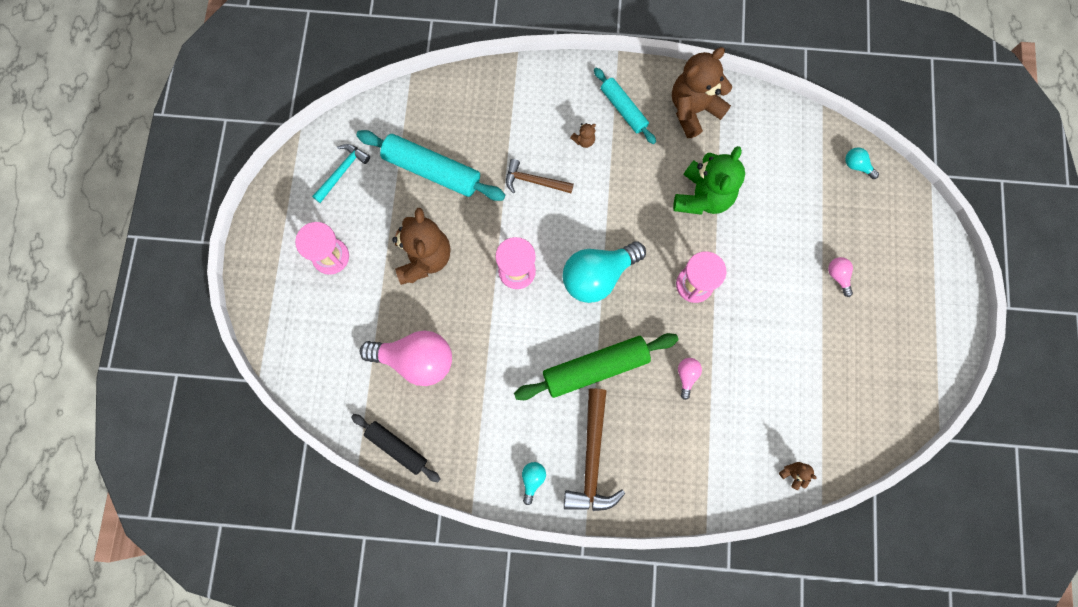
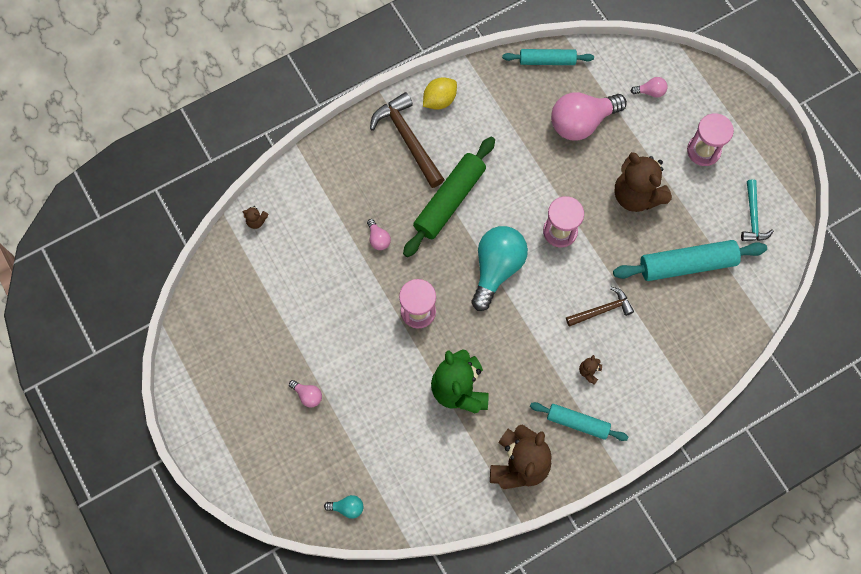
camera: 145 degrees right, 5 degrees down
(328, 346) = (650, 92): none -> pink light bulb
(397, 448) = (547, 61): black rolling pin -> turquoise rolling pin
(532, 479) = (439, 100): turquoise light bulb -> yellow lemon

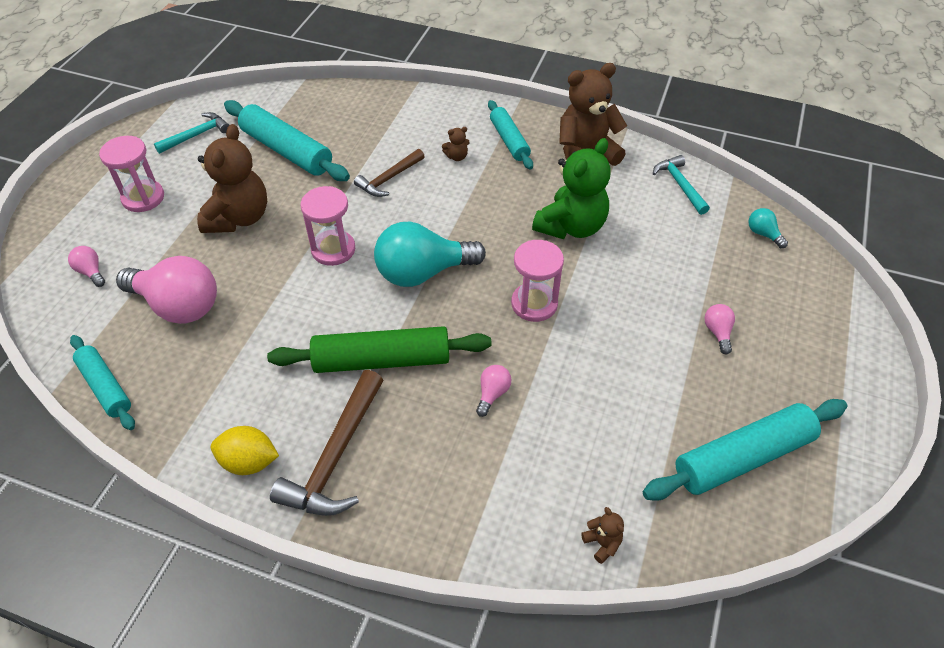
camera: 130 degrees left, 20 degrees down
(232, 327) = (742, 457): none -> turquoise rolling pin
(434, 500) = (680, 185): none -> turquoise hammer
(602, 310) = (389, 179): brown hammer -> brown hammer turned 75 degrees counterclockwise

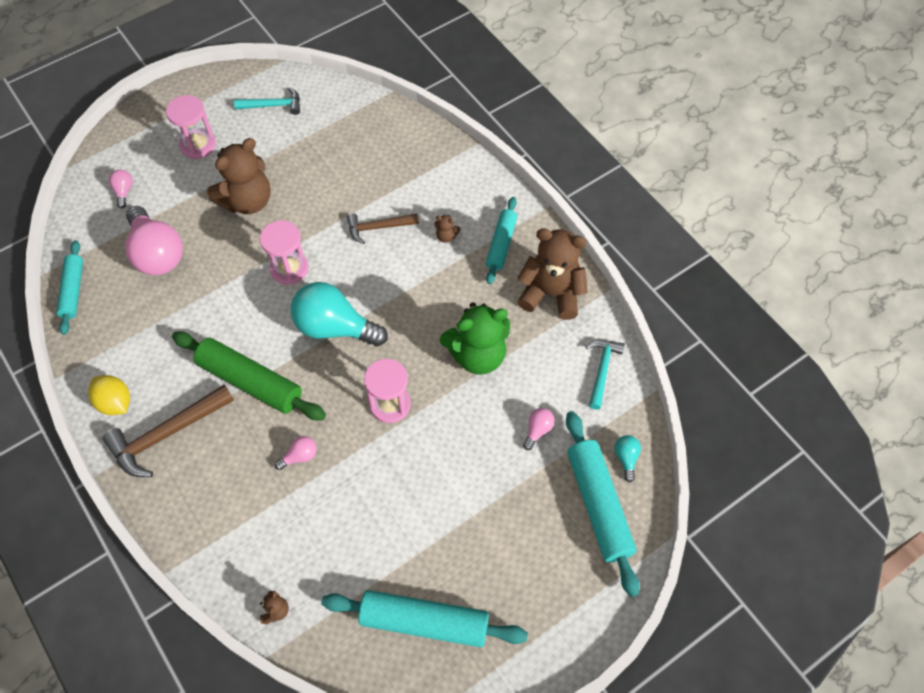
camera: 35 degrees right, 10 degrees up
(286, 151) = (325, 157): turquoise rolling pin -> turquoise rolling pin (598, 505)
(717, 332) = (502, 517): pink light bulb -> pink light bulb (538, 430)

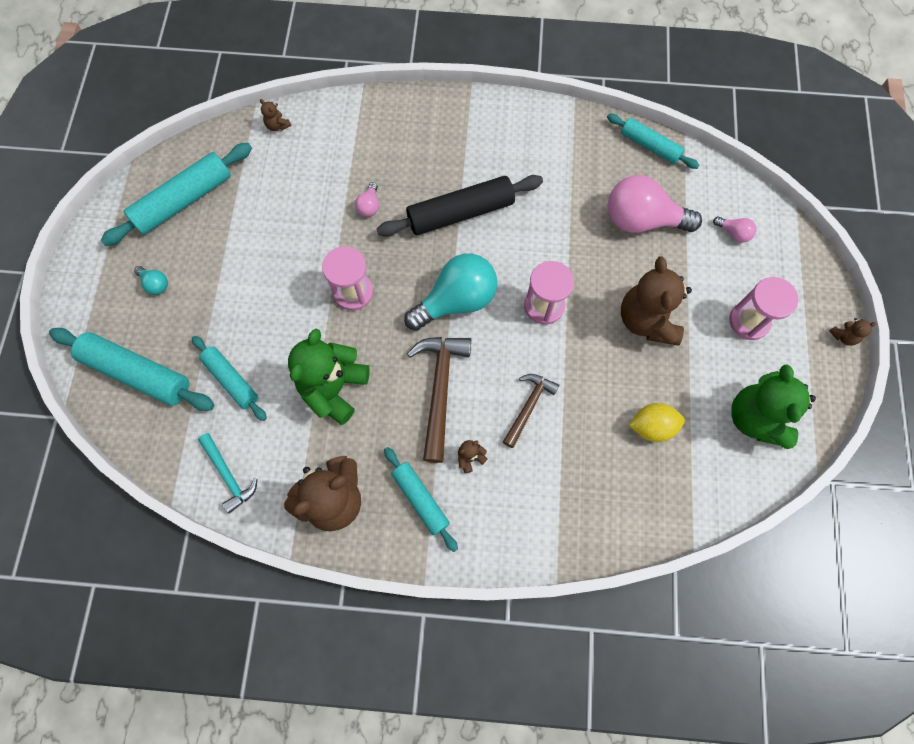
camera: 130 degrees right, 10 degrees up
(115, 402) = (520, 121): yellow lemon -> yellow lemon (652, 427)
(166, 434) = (465, 137): brown hammer -> brown hammer (440, 390)
(167, 91) = (843, 336): none -> brown teddy bear
(250, 381) = (460, 213): green rolling pin -> black rolling pin
(273, 105) = (755, 418): turquoise hammer -> green teddy bear
(538, 430) = (231, 380): pink light bulb -> turquoise rolling pin
(626, 458) = (147, 425): turquoise light bulb -> turquoise light bulb (155, 284)

